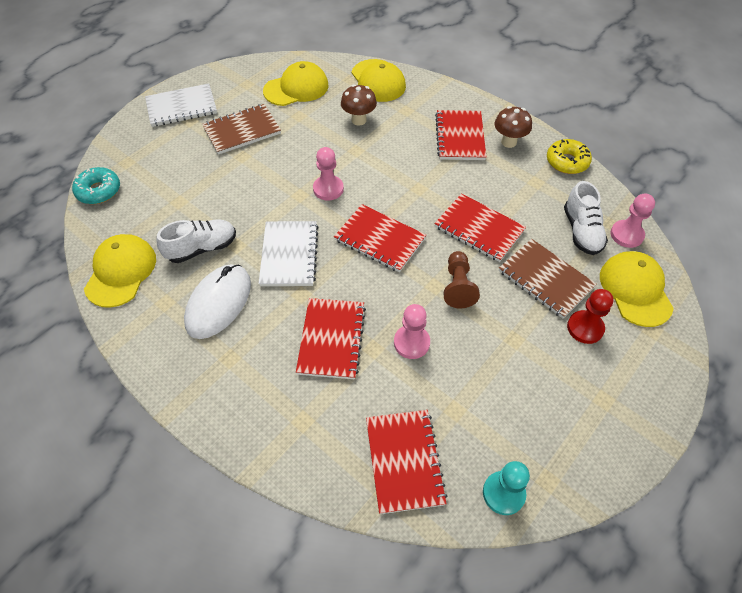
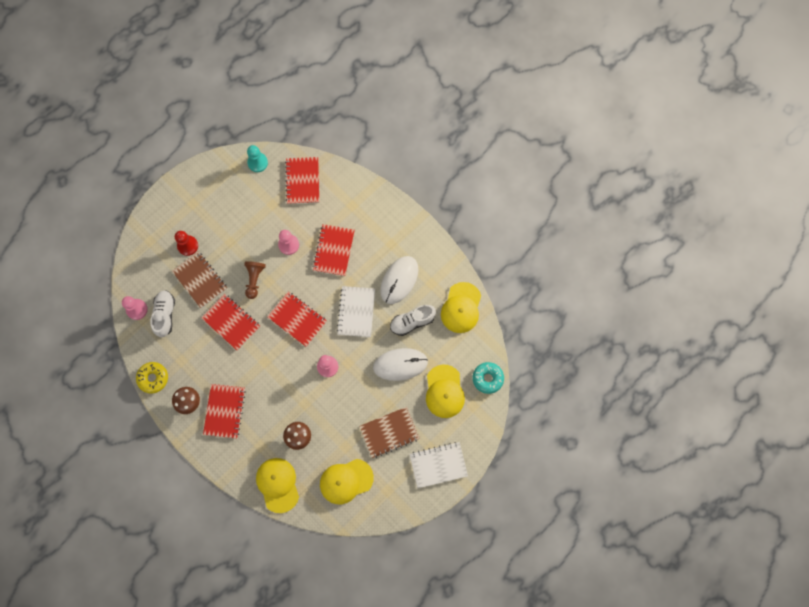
camera: 175 degrees left, 20 degrees up
(223, 198) = (400, 364): none -> white mouse
(635, 290) = (148, 268): yellow cap -> yellow cap (444, 391)

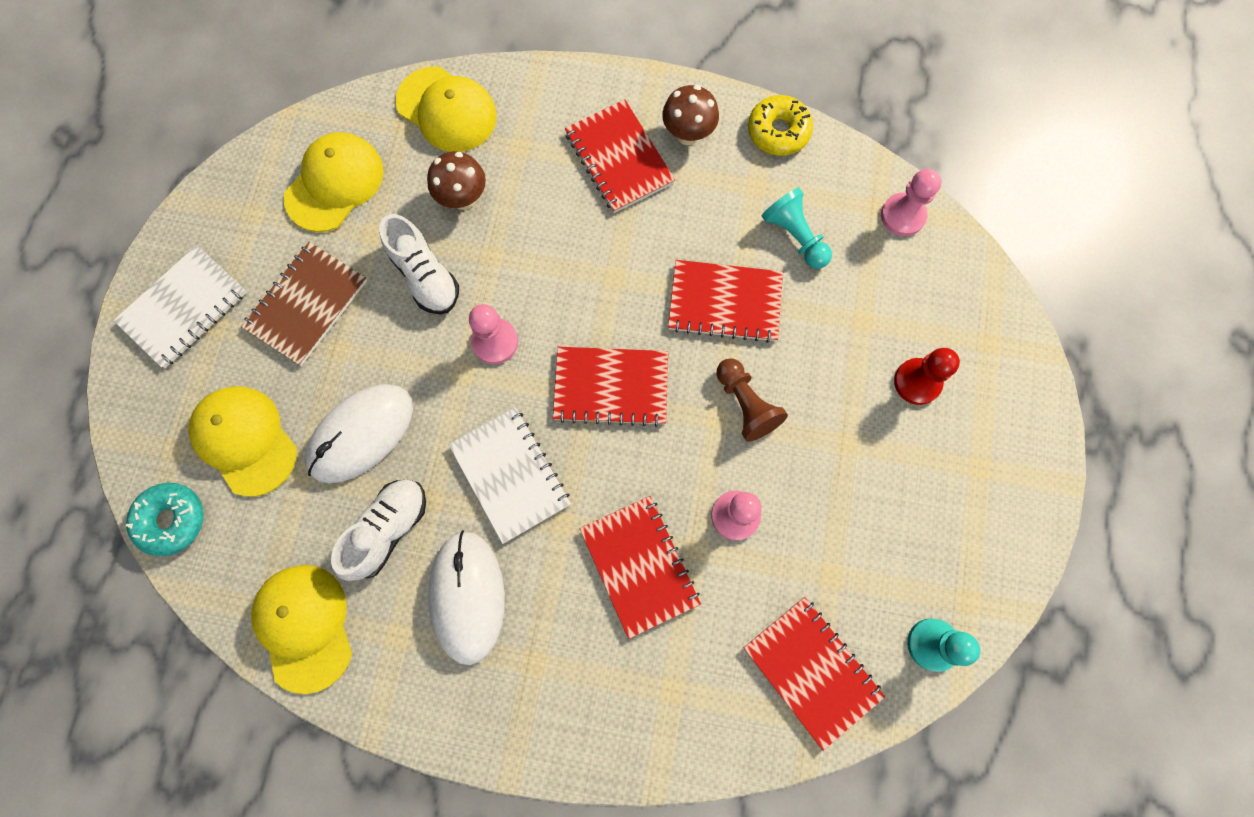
camera: 145 degrees right, 0 degrees up
(165, 315) = (848, 238): white shoe -> white shoe (425, 276)
(184, 330) = (795, 236): none -> turquoise pawn
(200, 280) = (841, 337): brown notebook -> none

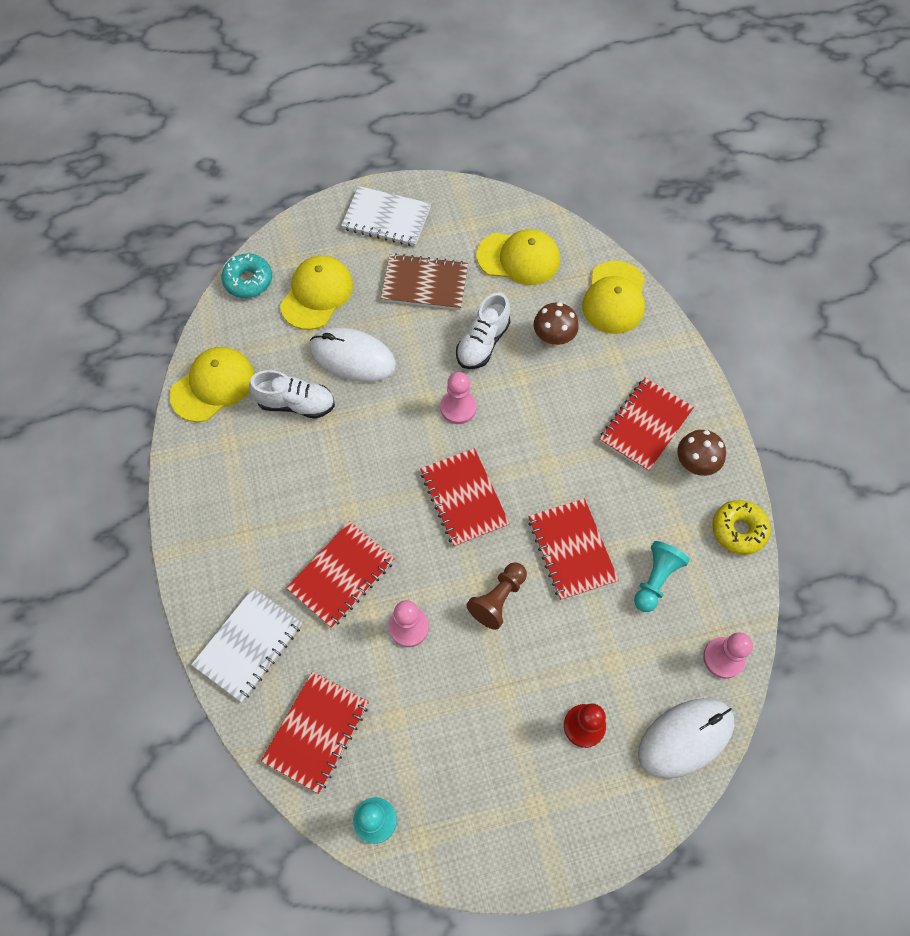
camera: 65 degrees right, 10 degrees down
(467, 596) = (272, 472): white mouse -> white mouse (685, 738)
(510, 475) = (368, 461): white notebook -> white notebook (249, 645)

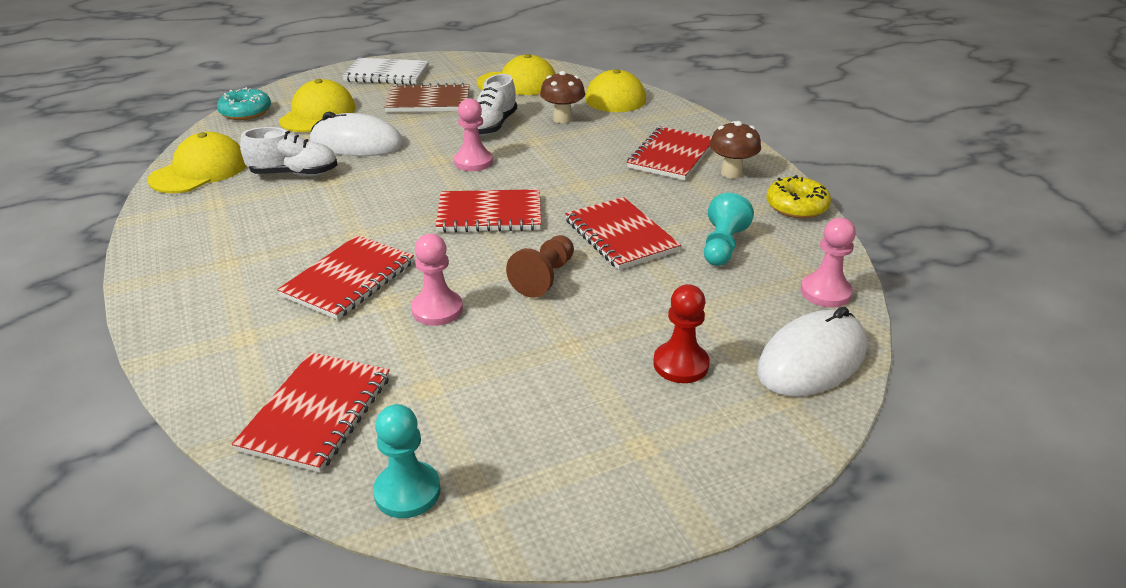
camera: 10 degrees left, 30 degrees down
(249, 645) = (224, 346): white notebook -> none
(464, 498) = (489, 214): red notebook -> red notebook turned 60 degrees counterclockwise

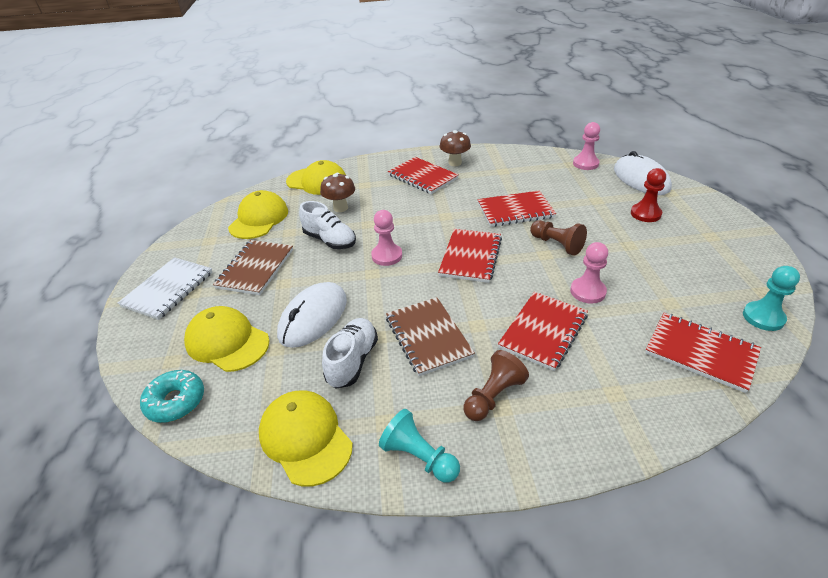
camera: 70 degrees left, 5 degrees up
(243, 256) = (493, 396): none -> brown pawn
(332, 207) = (428, 337): none -> brown notebook
(349, 279) = (543, 331): red notebook -> red notebook turned 75 degrees clockwise
(722, 246) = (536, 181): turquoise pawn -> turquoise pawn (419, 457)
(796, 206) = (501, 153): yellow donut -> none

